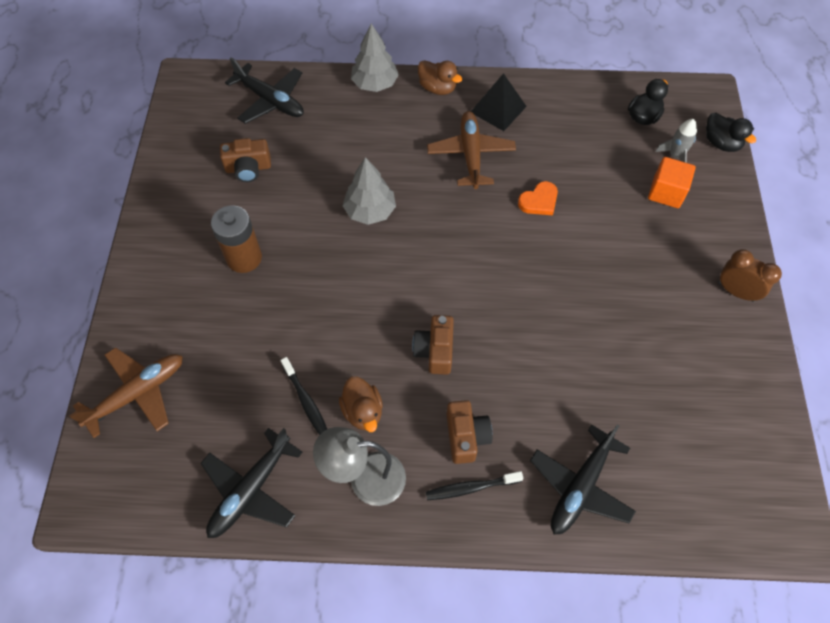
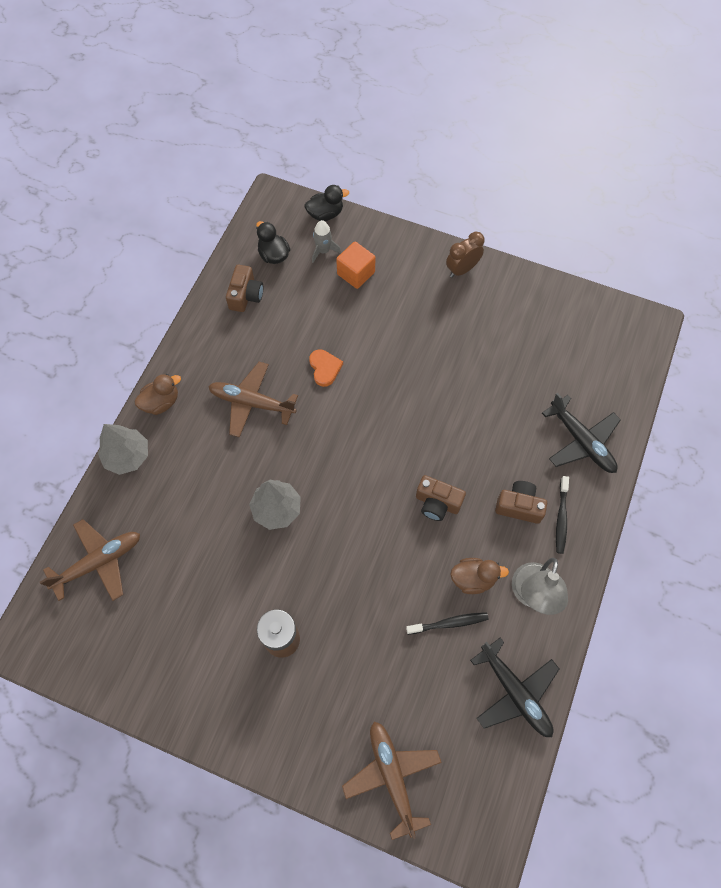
camera: 70 degrees left, 5 degrees up
(248, 168) = (176, 607): brown camera -> brown camera (245, 295)
(270, 100) = (98, 562): black plane -> brown plane
(498, 109) = (211, 361): black pyramid -> none

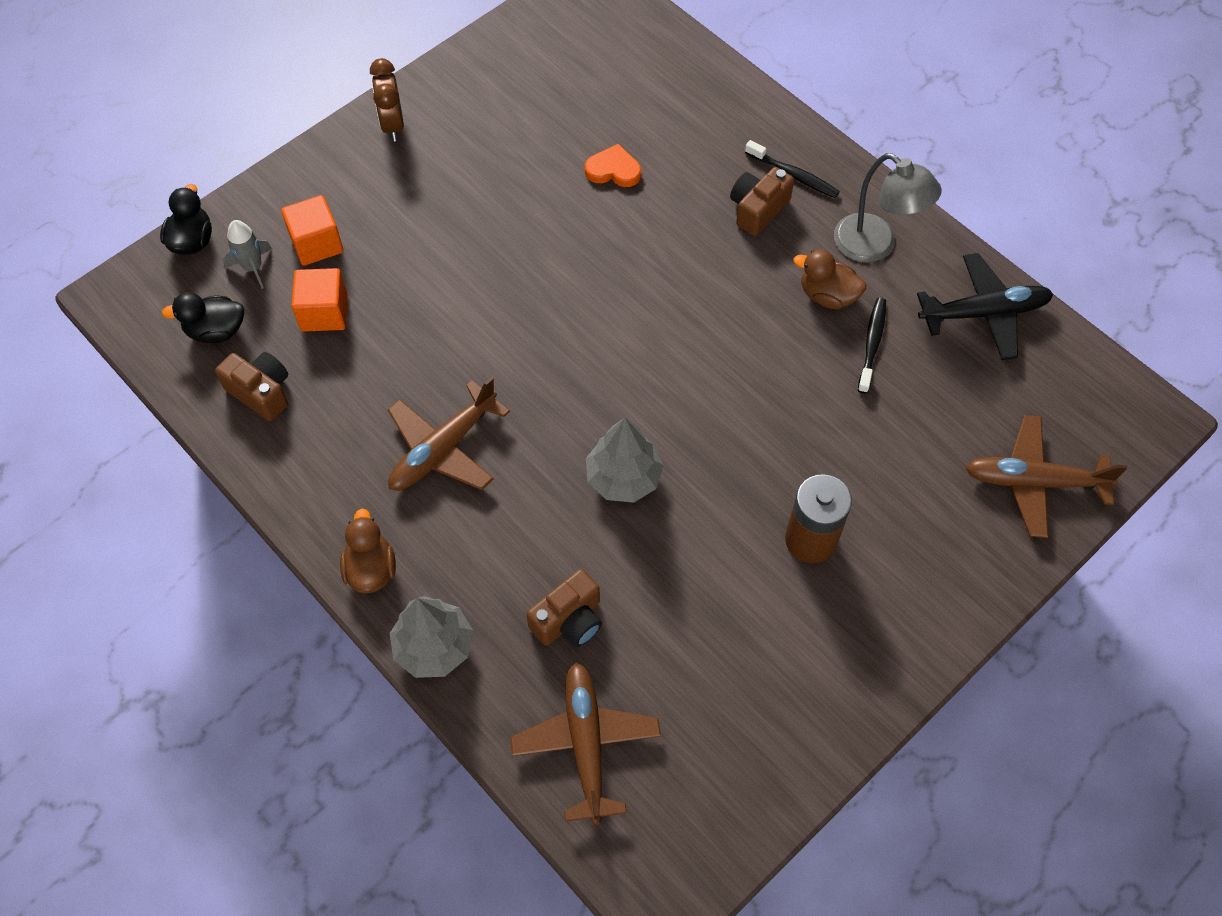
camera: 65 degrees left, 5 degrees down
(311, 300) = (324, 313): none -> orange cube
(325, 368) = (443, 339): orange heart -> orange heart (613, 170)
(437, 503) = (710, 291): brown camera -> brown camera (569, 620)
(473, 579) = (827, 295): brown duck -> brown duck turned 90 degrees counterclockwise
(581, 441) = (706, 112): black plane -> none

